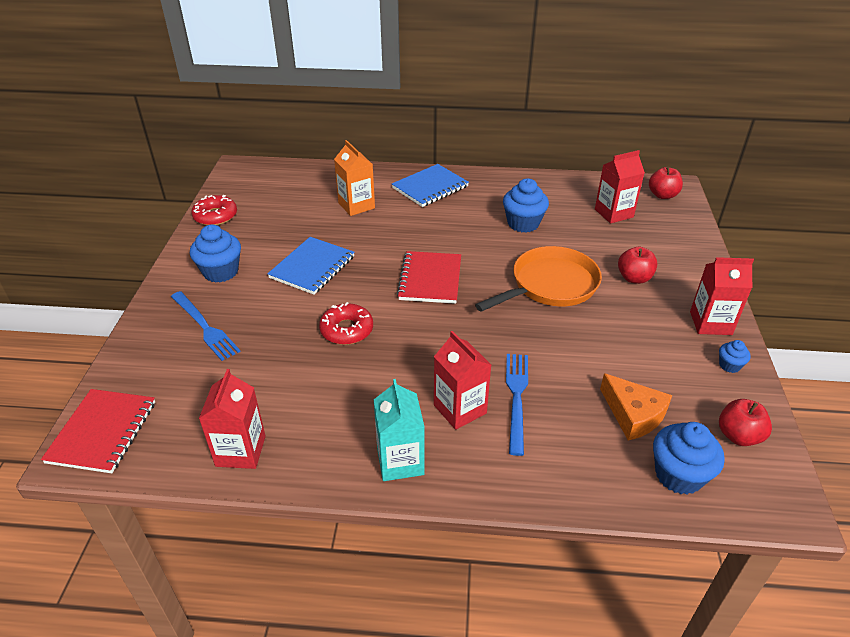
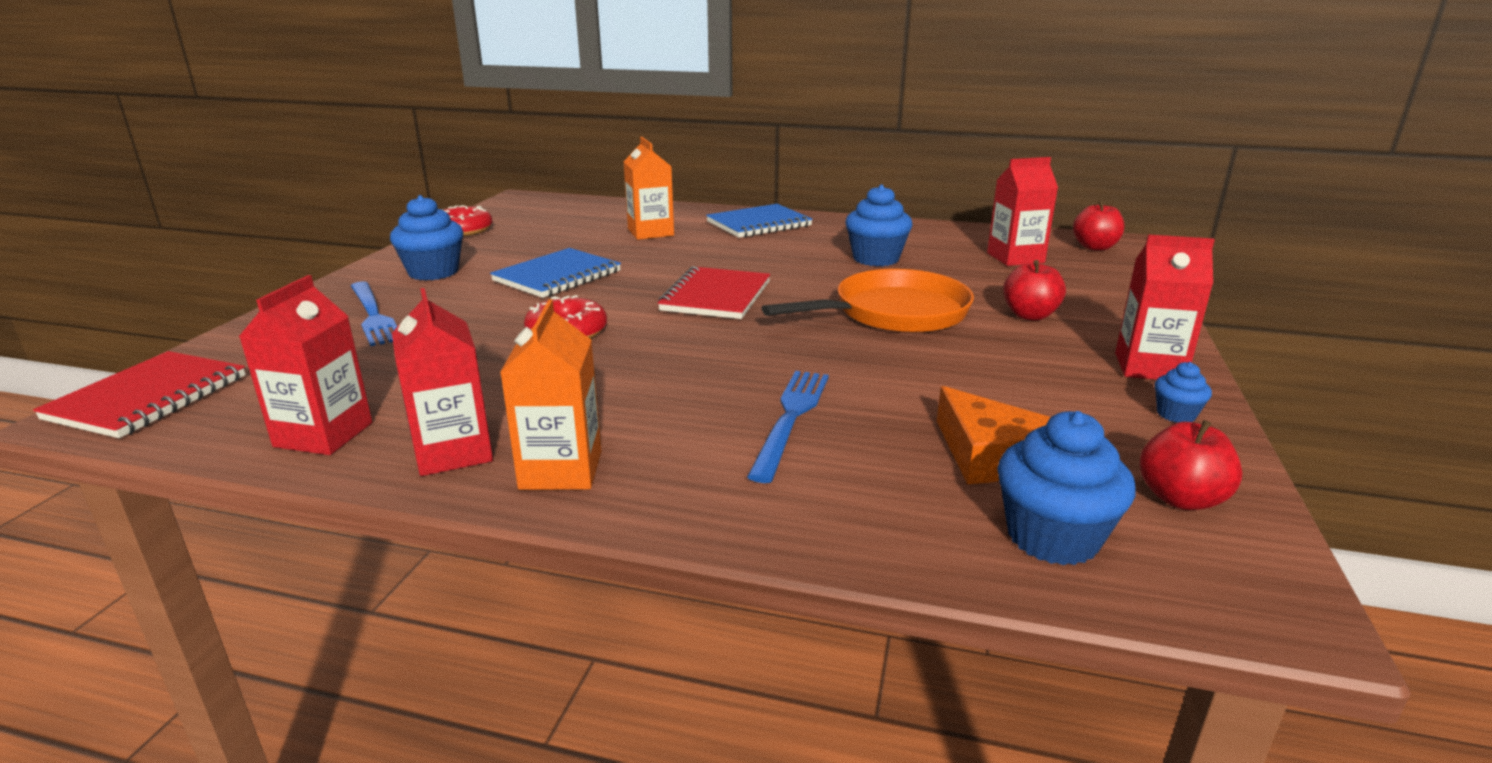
camera: 10 degrees right, 15 degrees down
(400, 461) = (561, 470): turquoise carton -> orange carton
(460, 409) = (691, 422): red carton -> red carton (453, 452)

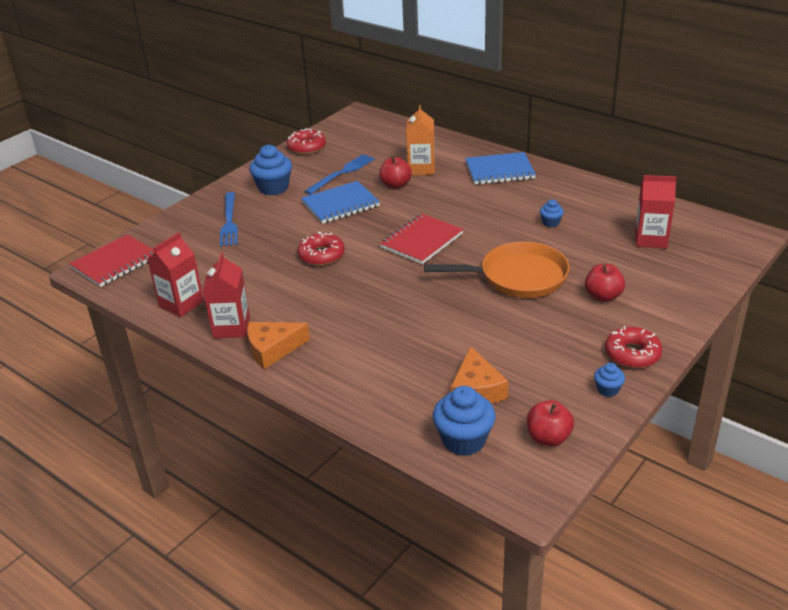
camera: 25 degrees right, 10 degrees up
(561, 470) = (272, 349): orange carton -> orange cheese
(791, 418) = (397, 343): blue fork -> blue fork (342, 173)
(876, 259) = (551, 223): blue cupcake -> blue cupcake, size x0.52
(1095, 247) = (724, 238): red apple -> red apple (395, 185)
(1149, 367) = (632, 354): red carton -> red donut

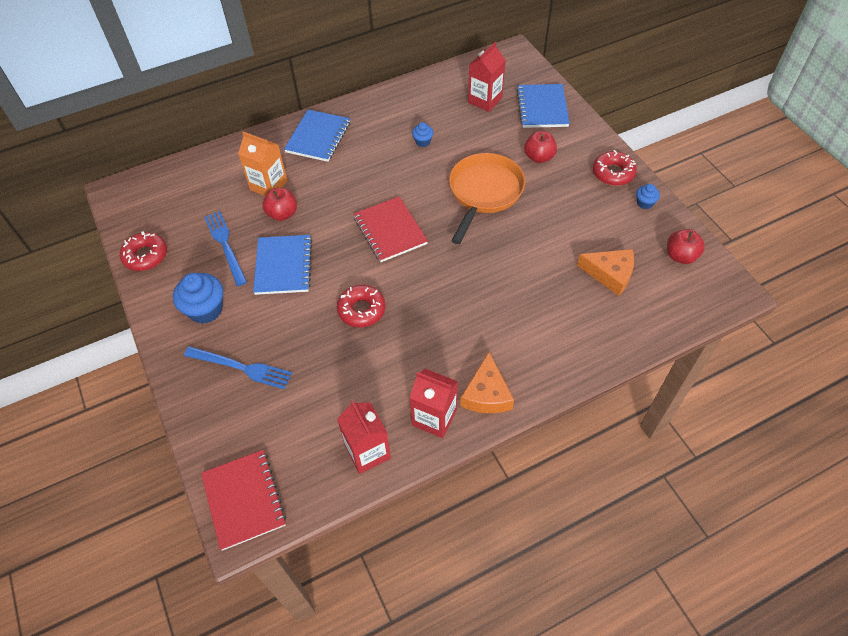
camera: 65 degrees left, 20 degrees up
(464, 440) = (663, 304): blue cupcake -> none
(682, 278) = (542, 108): none -> blue notebook

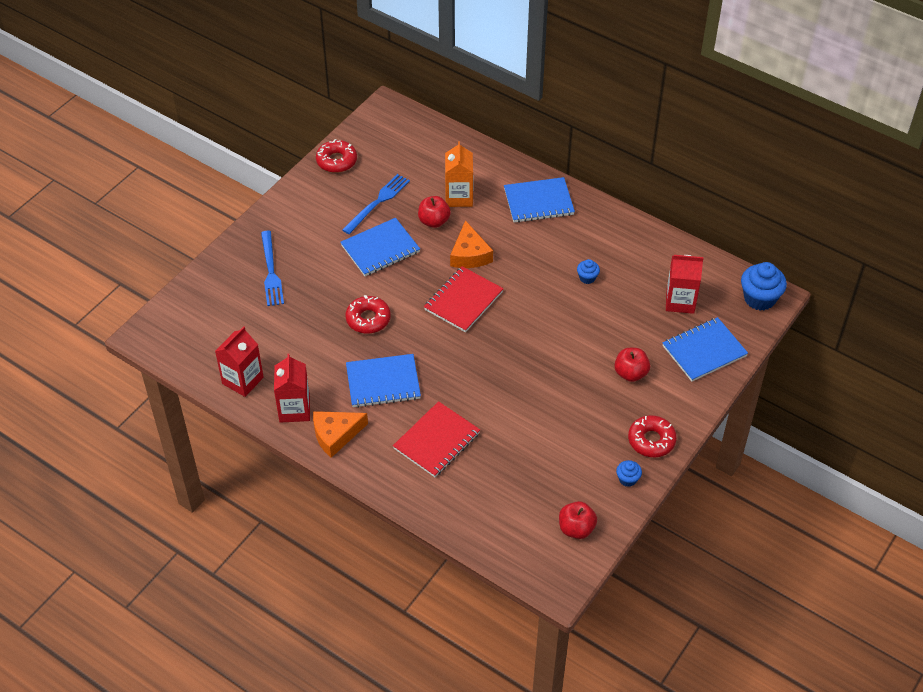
camera: 60 degrees right, 5 degrees down
(205, 309) = (309, 223): blue cupcake -> blue cupcake (759, 298)
(244, 500) = (167, 327): red notebook -> red notebook (437, 441)
(445, 329) = (383, 382): none -> blue notebook
(484, 193) = (554, 349): orange pan -> none
(610, 274) = (517, 479): orange cheese -> orange cheese (469, 254)

